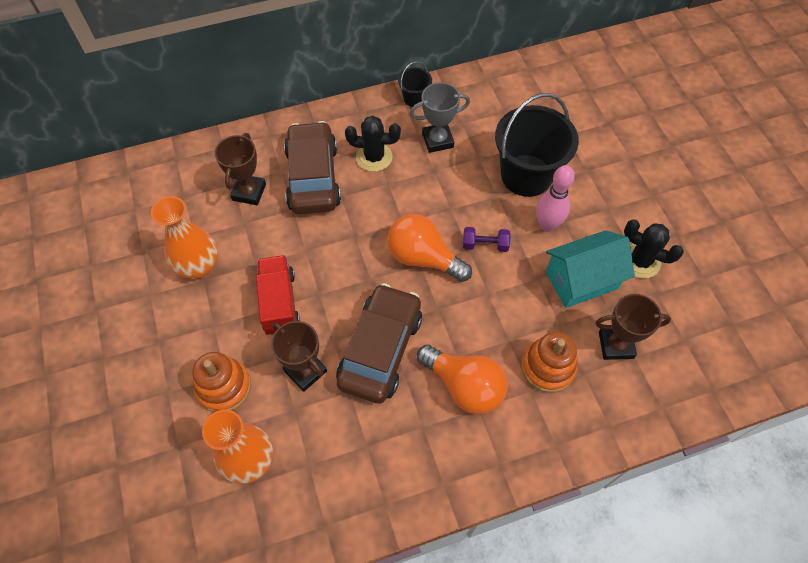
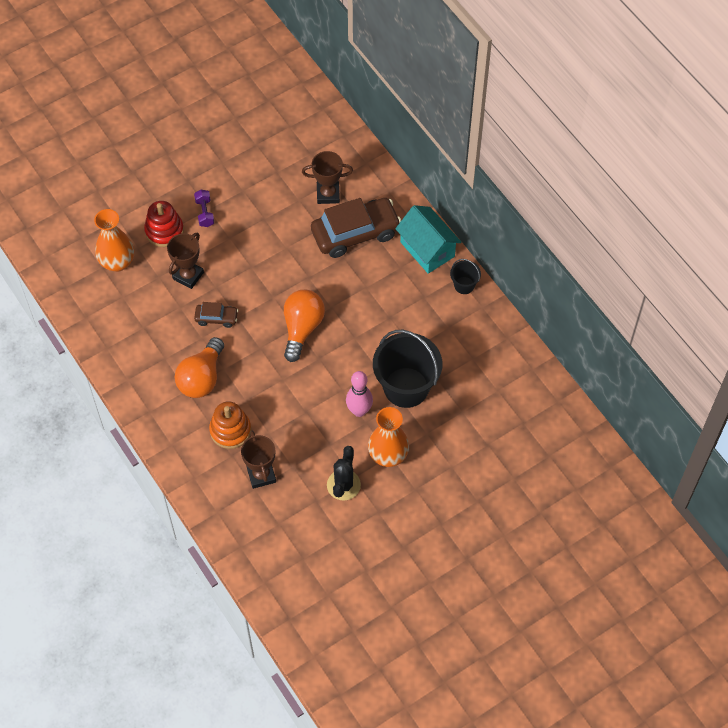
camera: 75 degrees right, 0 degrees up
(199, 266) = (253, 184): orange vase -> orange vase (388, 455)
(224, 387) = (164, 231): orange stacking toy -> red stacking toy
(280, 303) = (237, 244): red truck -> none
(374, 157) = (389, 270): black cactus -> none
(380, 349) = (216, 318): brown car -> brown car, size x0.48
(437, 140) = (422, 313): grey trophy -> none
(485, 245) = (326, 369): purple dumbbell -> purple dumbbell (205, 213)
(581, 280) = (313, 443): turquoise house -> turquoise house (427, 249)

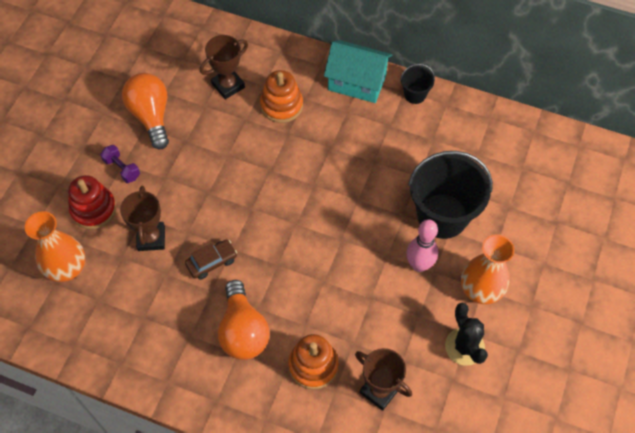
camera: 35 degrees left, 0 degrees up
(302, 328) = (302, 221): orange light bulb -> orange light bulb (151, 116)
(355, 233) = (281, 105): brown car -> orange stacking toy

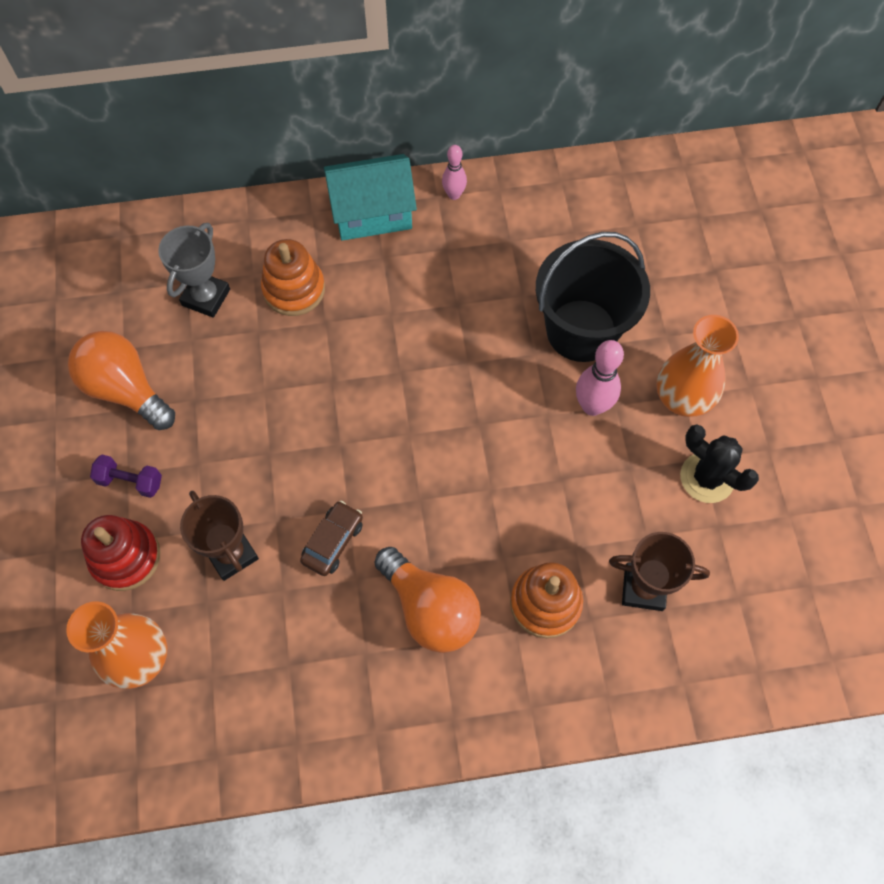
camera: 30 degrees left, 5 degrees up
(228, 85) = (206, 297): brown trophy -> grey trophy
(415, 95) = (454, 195): black bucket -> pink bowling pin

